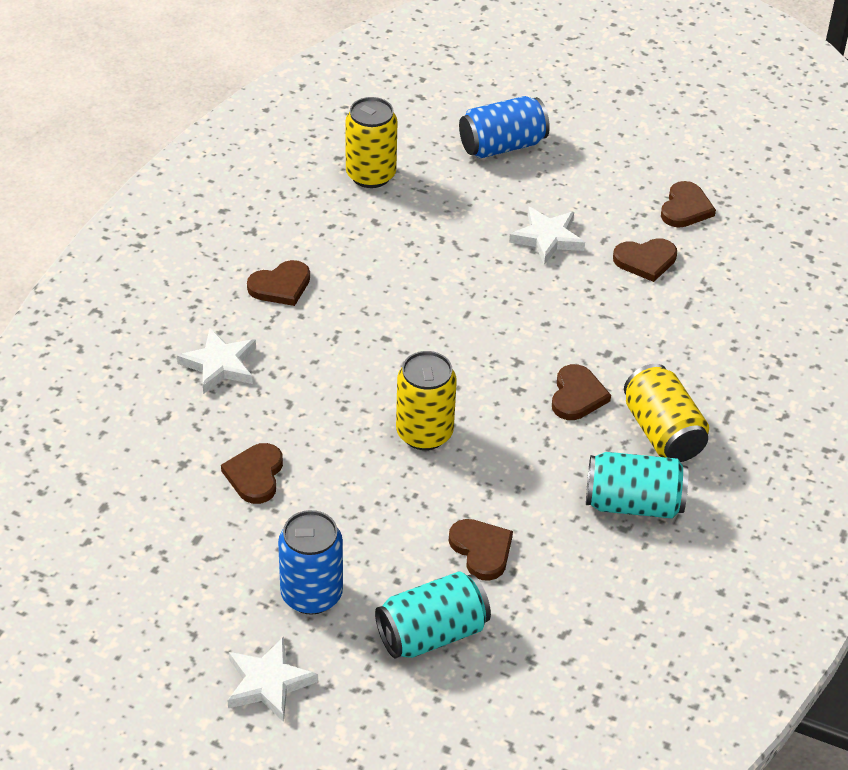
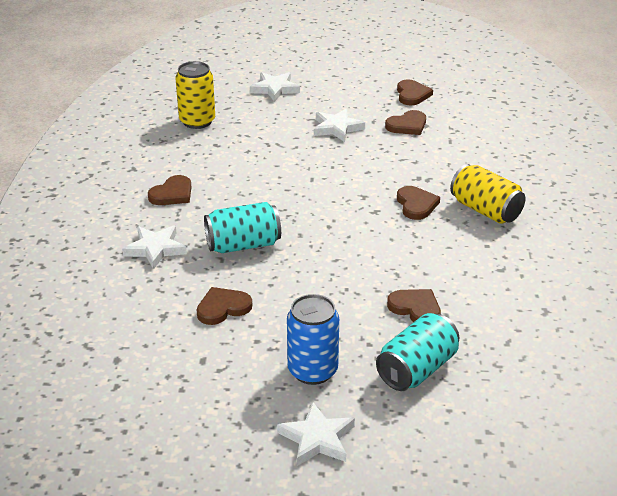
camera: 20 degrees left, 10 degrees down
(255, 475) = (223, 308): brown heart -> brown heart turned 75 degrees clockwise
(424, 433) = (328, 251): yellow can -> none
(502, 146) = (275, 89): blue can -> white star
(633, 503) = (497, 254): turquoise can -> turquoise can (243, 245)

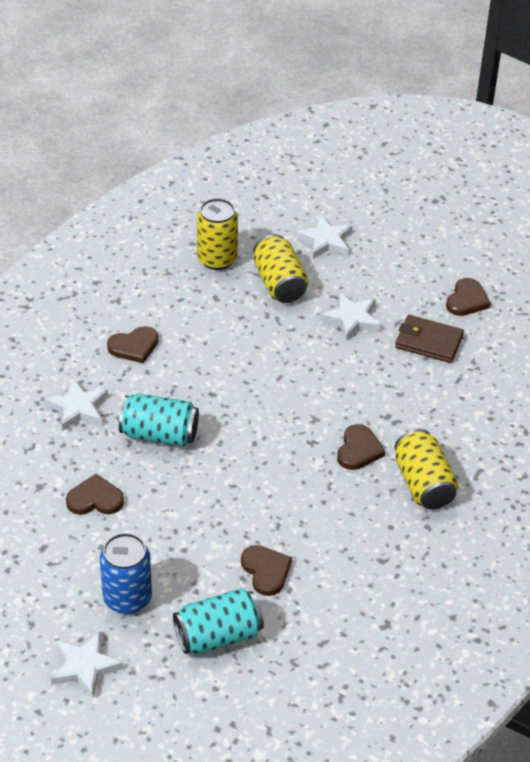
camera: 25 degrees right, 10 degrees up
(261, 123) = (279, 283): none -> yellow can
(407, 125) = (428, 342): brown heart -> brown wallet

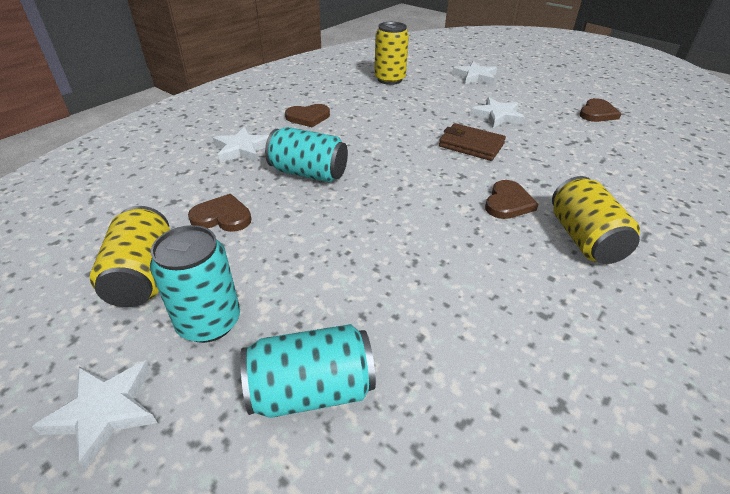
camera: 10 degrees right, 5 degrees down
(127, 598) = (209, 322): blue can -> turquoise can
(266, 571) = (393, 310): brown heart -> none
(279, 283) = (437, 94): yellow can -> yellow can (143, 276)
(428, 342) = (568, 134): brown wallet -> brown wallet (471, 145)

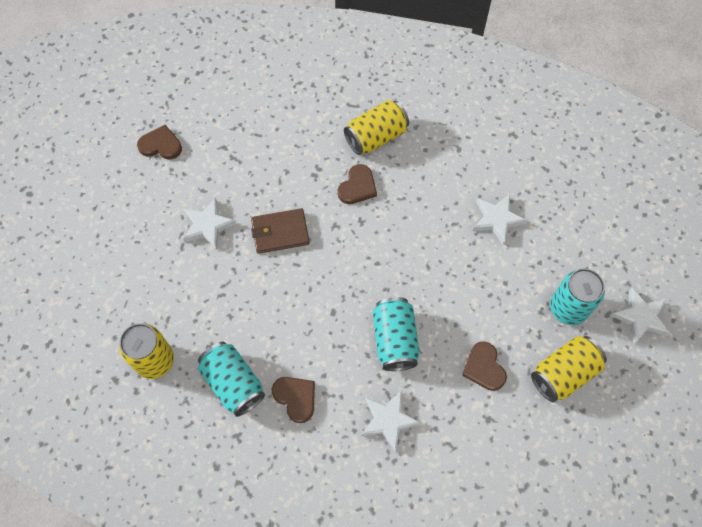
camera: 115 degrees left, 25 degrees up
(311, 390) = (571, 236): turquoise can -> turquoise can (233, 383)
(471, 145) = (280, 232): brown wallet -> brown wallet turned 75 degrees clockwise
(475, 77) = (106, 271): white star -> white star (497, 219)
(508, 203) = (357, 187): brown heart -> brown heart turned 120 degrees clockwise

